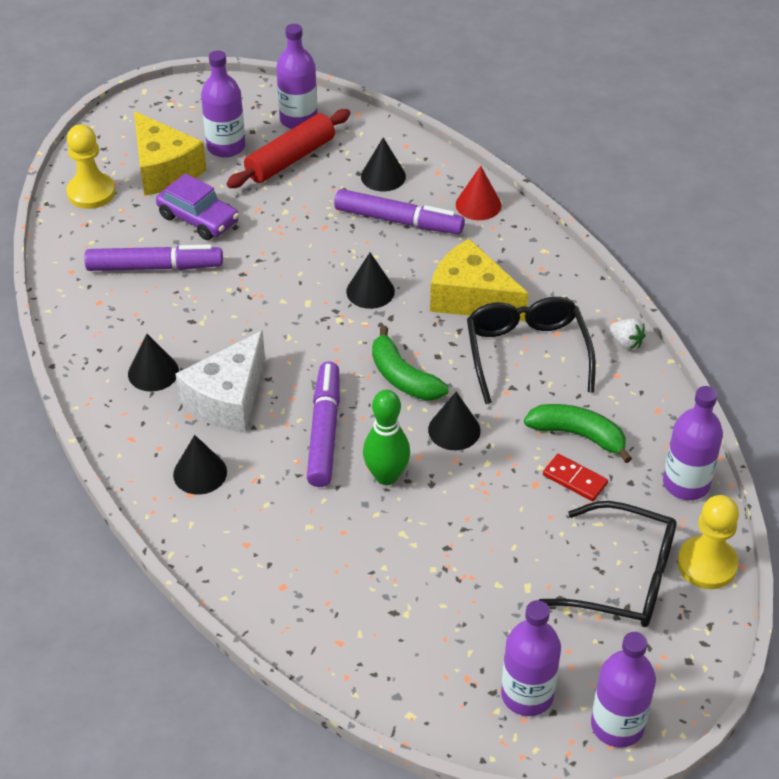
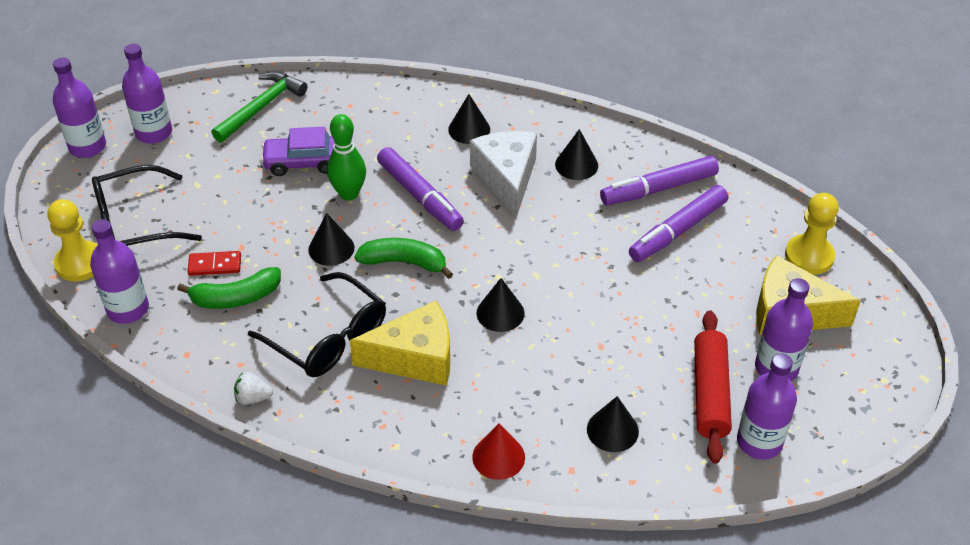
camera: 140 degrees right, 0 degrees up
(198, 219) = (702, 288): purple car -> purple car (303, 162)
(378, 650) = (261, 107): none -> green hammer
(398, 221) = (548, 392): purple marker -> purple marker (658, 189)

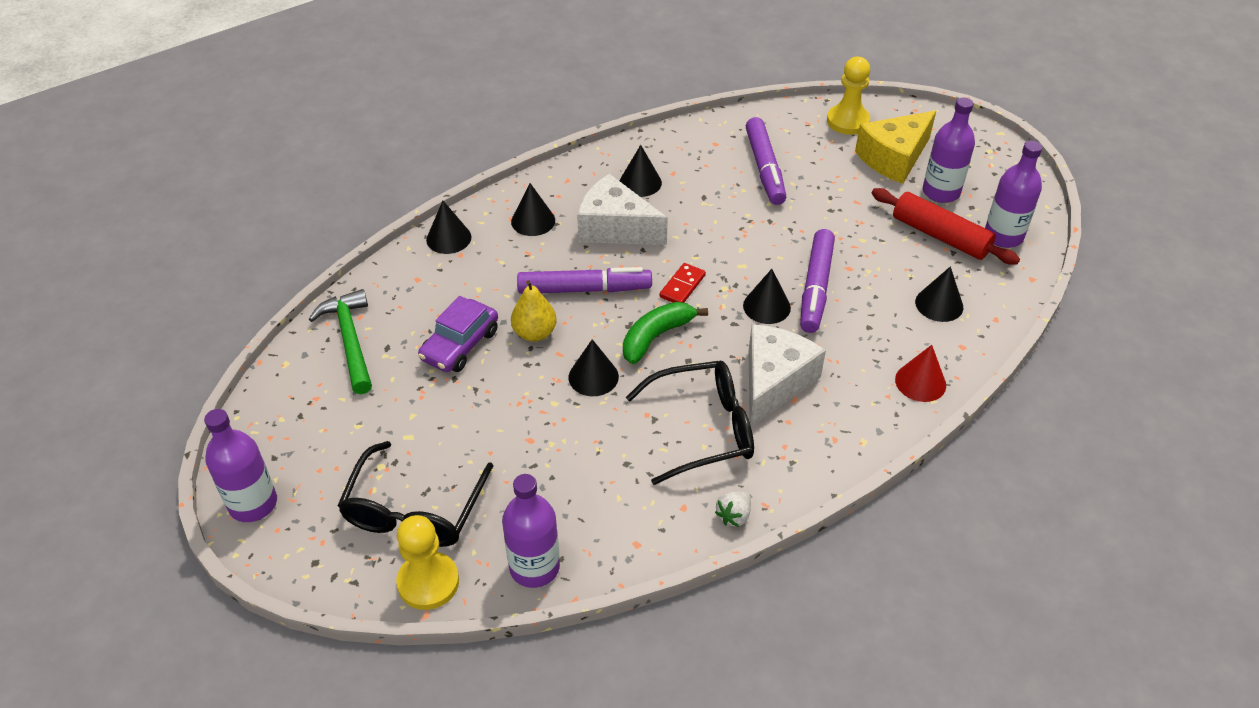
camera: 55 degrees left, 0 degrees up
(154, 133) = (294, 438): purple bottle -> none
(215, 265) = (536, 471): red domino -> red domino (682, 286)
(236, 298) = (595, 473): green banana -> none
(349, 194) = (534, 333): green bowling pin -> yellow pear
(406, 97) = (448, 238): none -> black cone
(415, 358) = (774, 382): yellow cheese -> white cheese
(658, 189) = (710, 154): purple marker -> purple marker (815, 288)

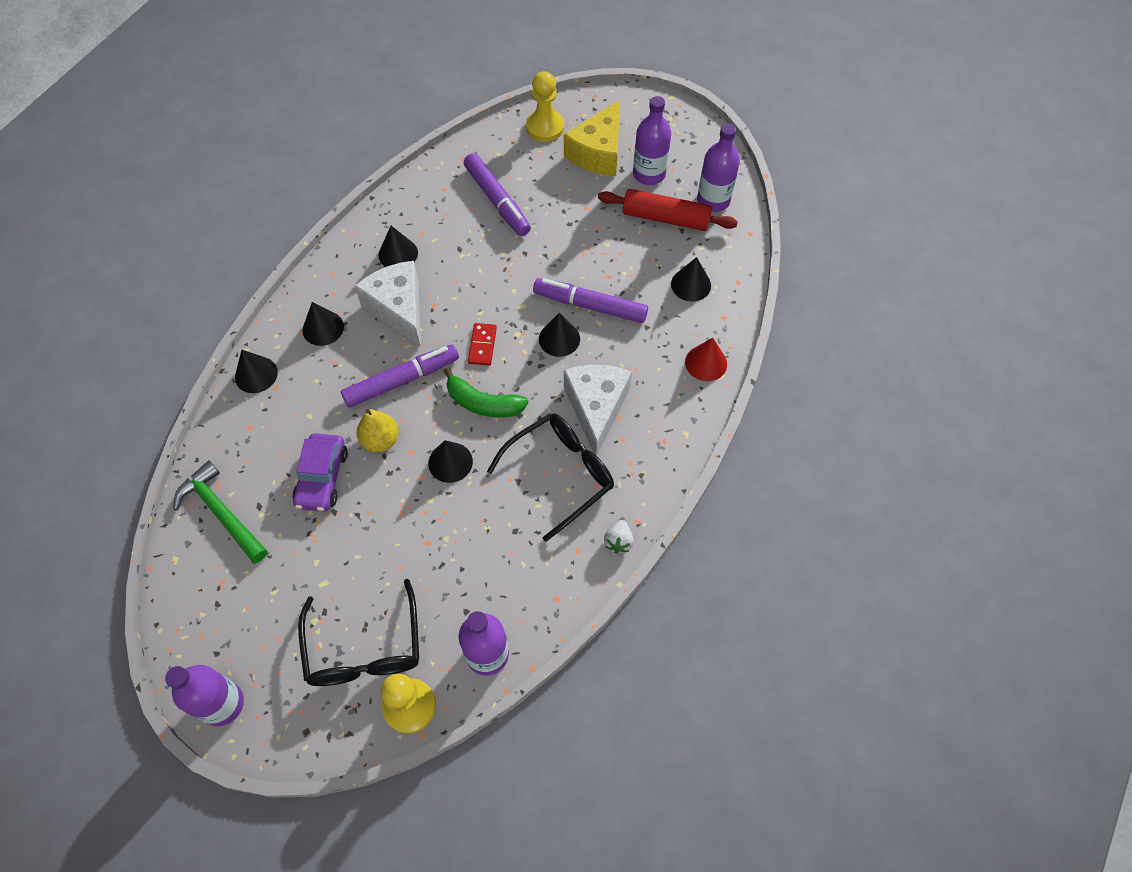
camera: 25 degrees left, 15 degrees up
(615, 228) = (398, 308): white cheese -> white cheese turned 60 degrees clockwise
(656, 337) = (483, 403): green banana -> green banana turned 90 degrees counterclockwise
(815, 288) = (590, 305): purple marker -> purple marker turned 120 degrees clockwise

